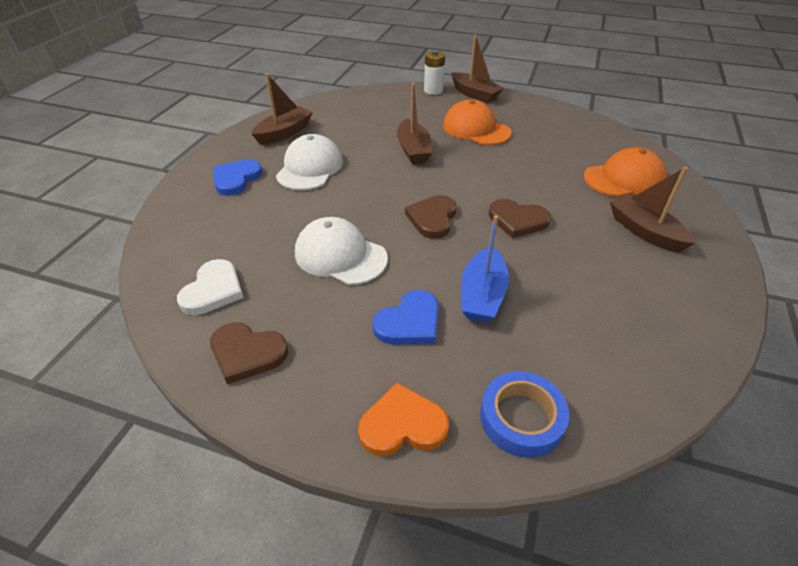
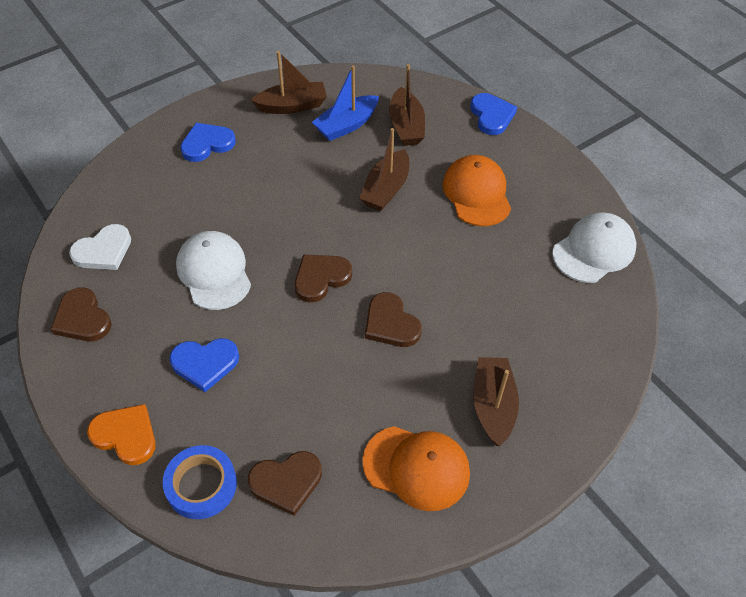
camera: 35 degrees right, 10 degrees up
(310, 168) = (275, 162): white cap -> white cap (594, 250)
(433, 90) = (491, 116): white battery -> blue heart
(474, 94) = (531, 143): brown boat -> brown boat (406, 126)
(482, 295) = (280, 375): blue boat -> blue boat (346, 125)
(584, 367) = (286, 482): none -> brown heart
(624, 179) = (553, 339): orange cap -> orange cap (416, 467)

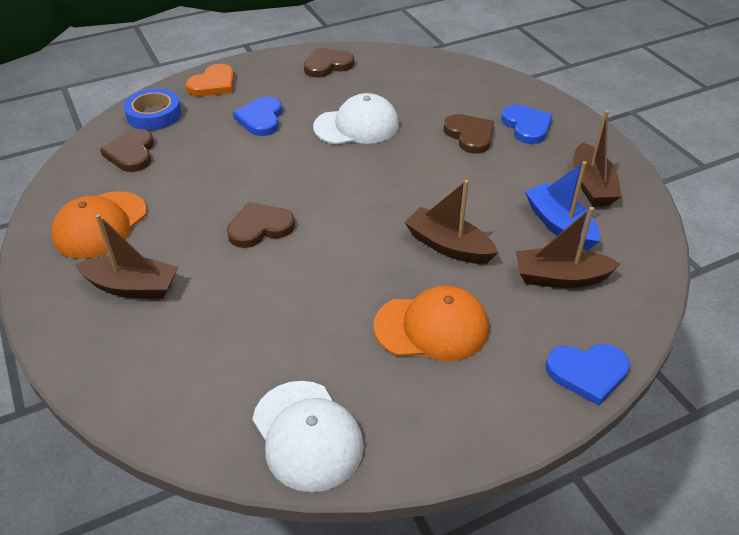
camera: 100 degrees right, 10 degrees down
(103, 251) = (395, 73): white heart -> none
(321, 278) = (331, 187): brown heart -> brown heart (470, 135)

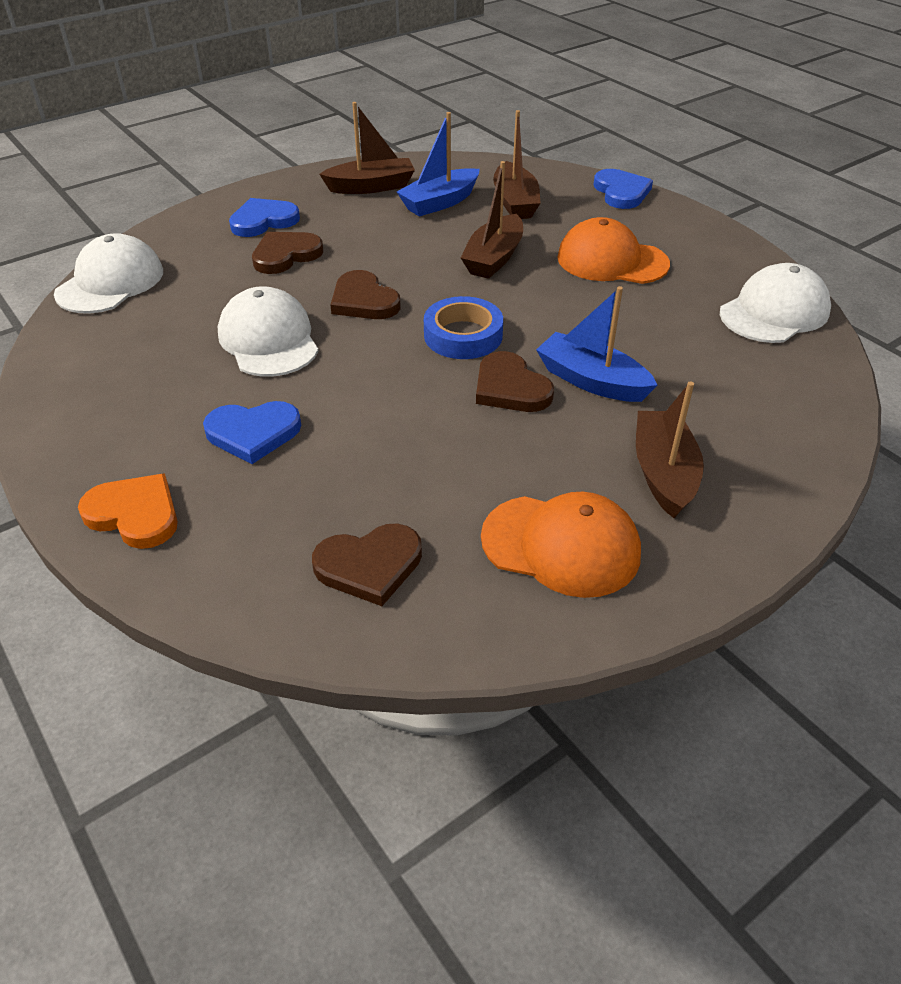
camera: 100 degrees left, 0 degrees up
(154, 115) = (242, 571): blue tape -> blue tape (463, 335)
(250, 272) = (592, 381): none -> blue boat
(327, 65) = (86, 388): brown heart -> brown heart (364, 301)
(431, 327) = (612, 261): orange cap -> orange cap turned 60 degrees counterclockwise
(443, 67) = (110, 282): none -> white cap

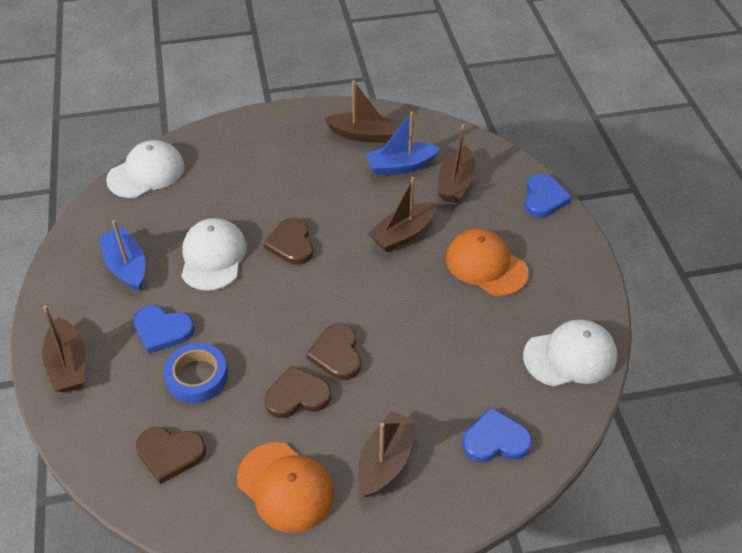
camera: 25 degrees right, 5 degrees up
(135, 514) = (68, 364): orange heart -> brown boat
(263, 221) = (270, 146): blue heart -> blue heart (495, 440)
(286, 255) = (266, 184): brown heart -> brown heart (297, 395)
(463, 335) = (336, 298): blue tape -> blue tape (197, 376)
(592, 381) = (393, 368): blue boat -> blue boat (126, 266)

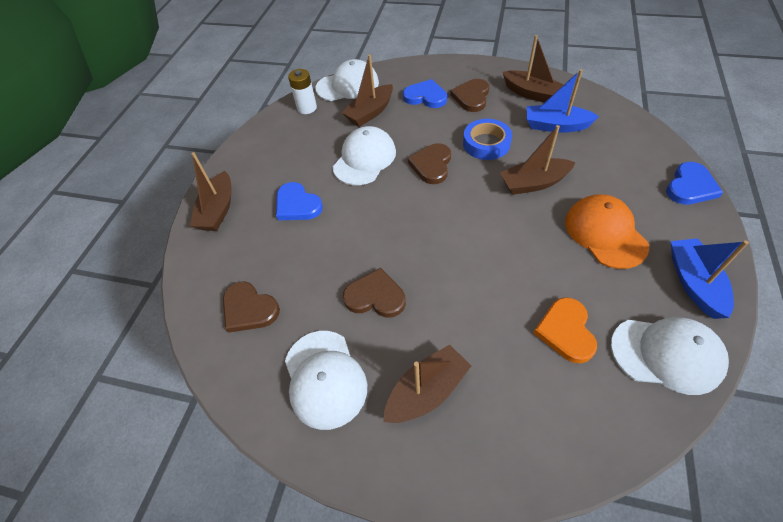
camera: 30 degrees right, 5 degrees up
(109, 213) = (307, 108): none -> white battery
(126, 266) = (298, 149): blue boat -> blue boat (694, 283)
(197, 376) = (303, 251): blue tape -> blue tape (486, 143)
(285, 487) = (324, 378): orange cap -> white cap
(337, 354) = (427, 271): brown heart -> brown heart (471, 97)
(455, 183) = (602, 152): brown boat -> brown boat (370, 112)
(484, 366) = (565, 331): none -> orange heart
(495, 440) = (548, 415): blue heart -> blue heart (425, 97)

